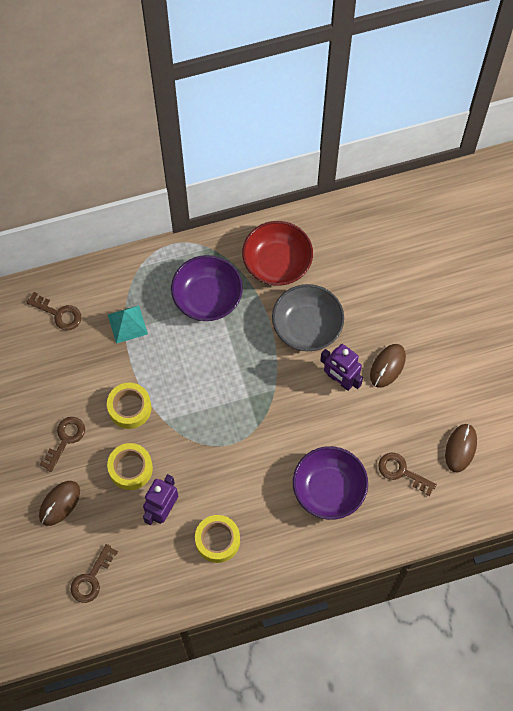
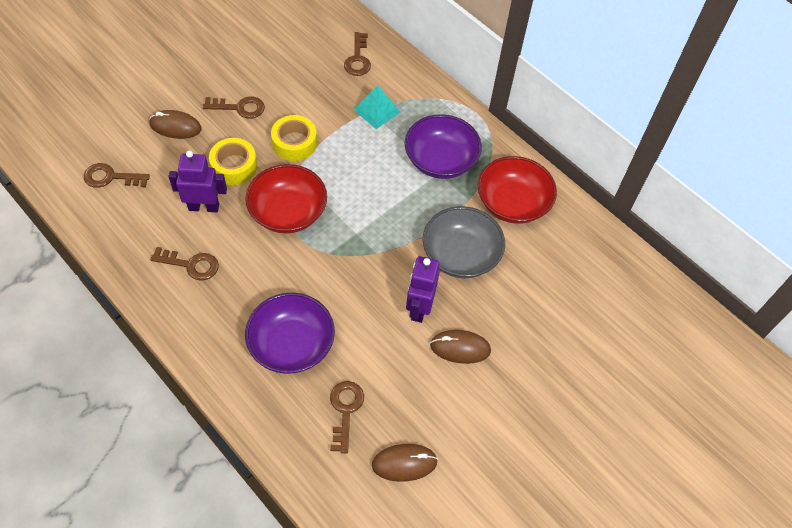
camera: 60 degrees right, 10 degrees down
(201, 442) = (288, 212): none -> red bowl
(217, 540) = (191, 265): yellow tape -> brown key

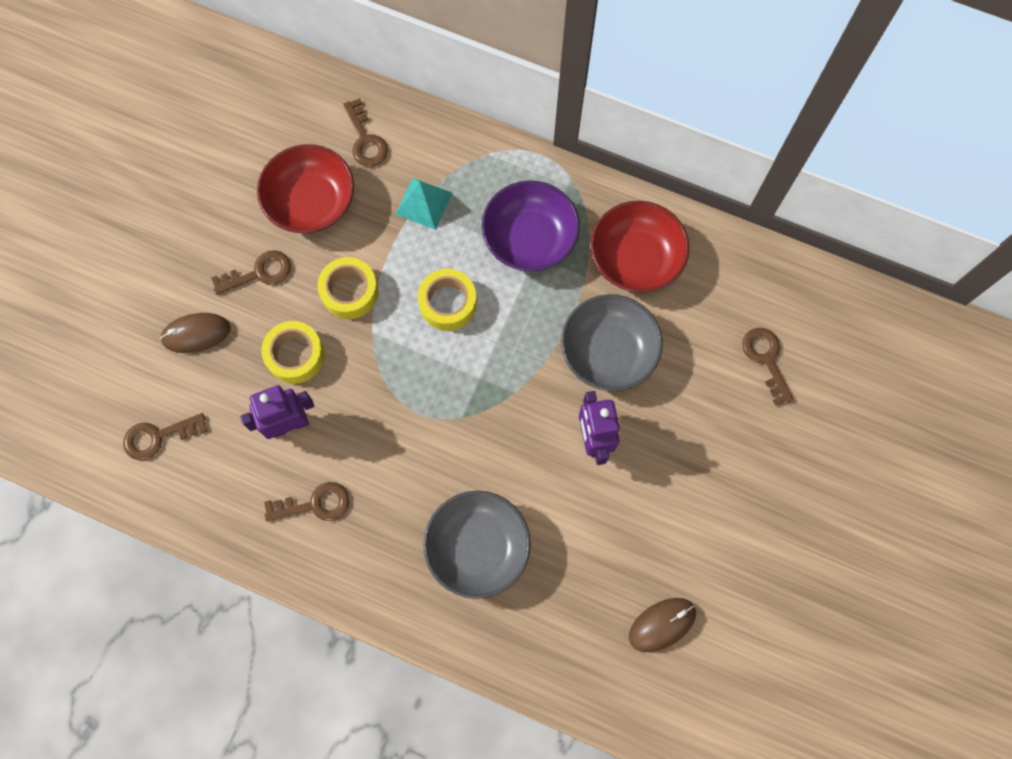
camera: 20 degrees left, 15 degrees up
(288, 212) = (389, 387): red bowl -> red bowl (311, 202)
(291, 344) = (478, 547): purple bowl -> grey bowl
(345, 410) = (573, 596): brown key -> brown key (766, 359)
(359, 177) = (448, 303): none -> yellow tape
(460, 348) = (659, 465): brown mouse -> none

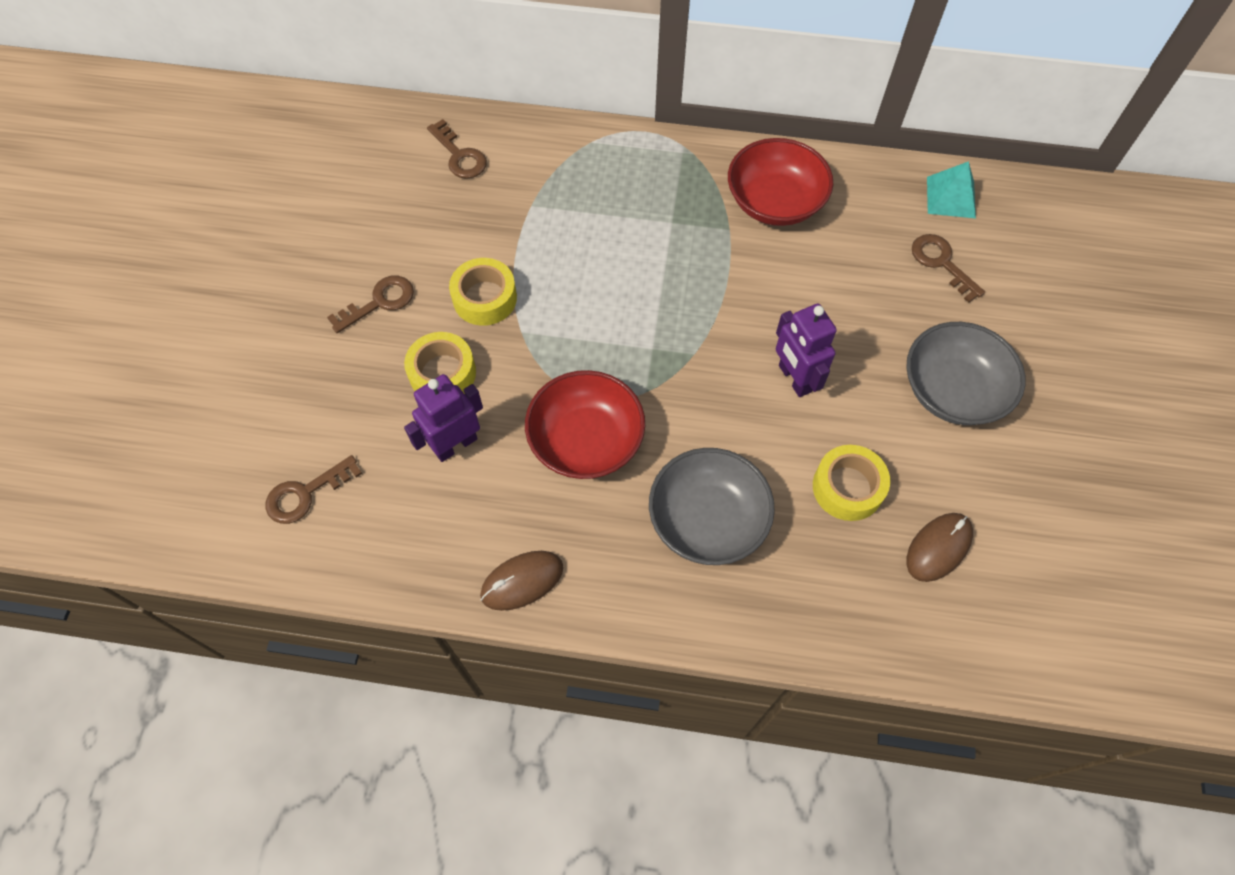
camera: 15 degrees left, 10 degrees down
(196, 334) = (324, 377): brown mouse -> brown mouse (522, 581)
(311, 202) = (418, 224): red bowl -> red bowl (586, 440)
(315, 504) = (508, 520): brown key -> none
(424, 203) = (539, 199): turquoise pyramid -> turquoise pyramid (951, 197)
(448, 303) = (594, 285): yellow tape -> yellow tape (847, 487)
(529, 238) = (660, 207): purple bowl -> none
(608, 352) = (779, 293): grey bowl -> grey bowl (952, 390)

